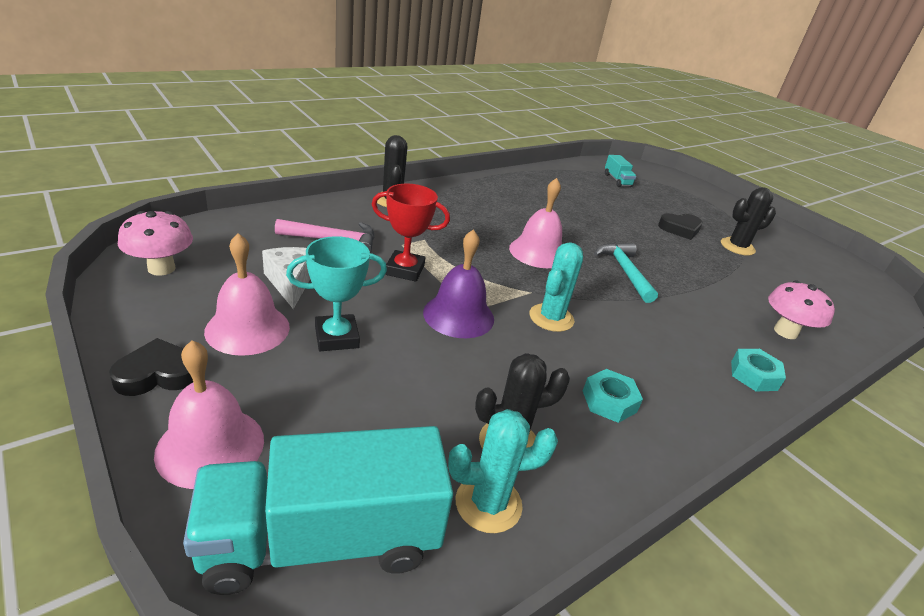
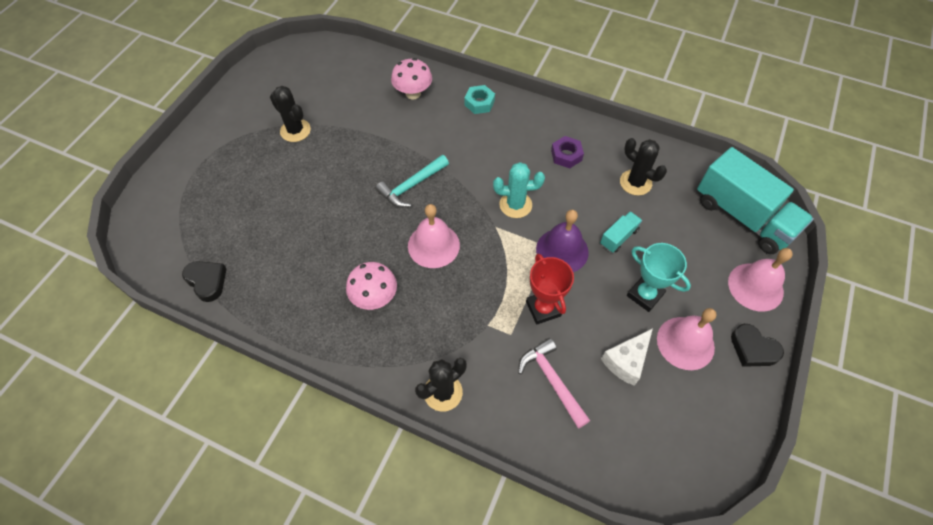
camera: 115 degrees left, 25 degrees up
(161, 268) = (694, 450): pink mushroom -> pink mushroom (374, 297)
(488, 503) = (673, 175): turquoise cactus -> none
(609, 401) = (566, 155): turquoise nut -> purple nut
(617, 180) = (206, 244): turquoise truck -> turquoise truck (619, 237)
(680, 229) = (293, 171): black heart -> black heart (207, 281)

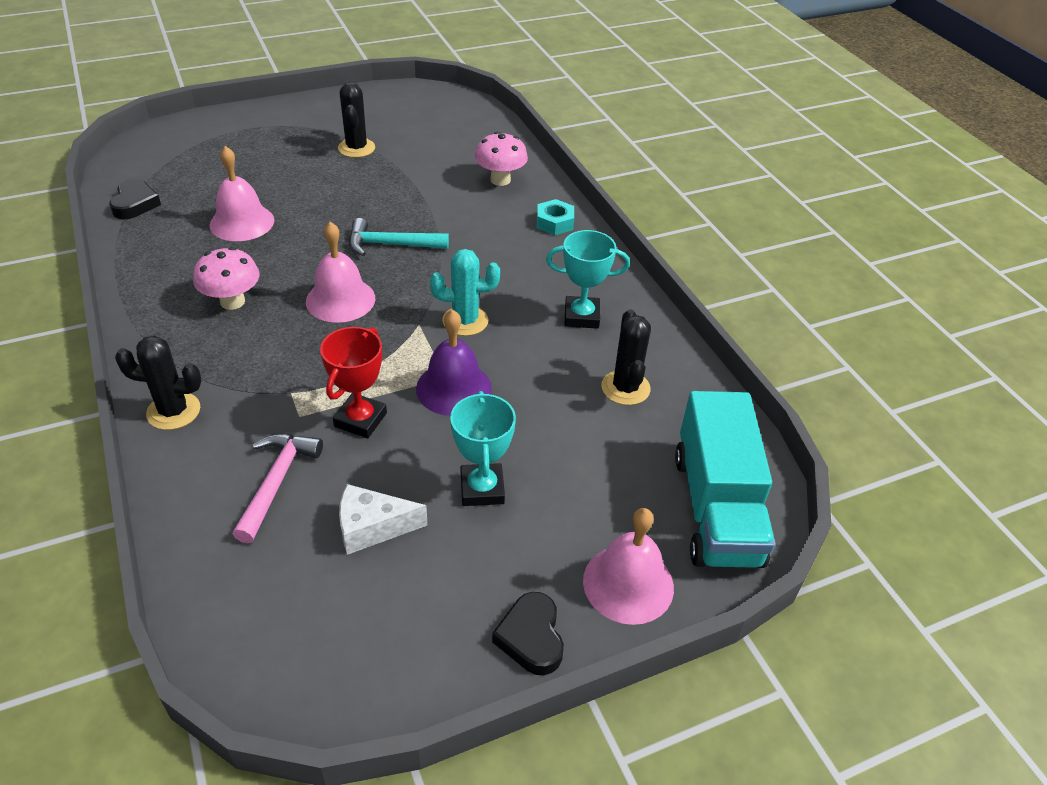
camera: 40 degrees right, 15 degrees down
(515, 205) = (465, 321): turquoise cactus -> turquoise cactus turned 45 degrees counterclockwise
(566, 155) = (581, 316): purple nut -> turquoise trophy
(619, 237) = (532, 420): turquoise truck -> none
(685, 343) = (460, 565): pink bell -> pink bell (242, 222)

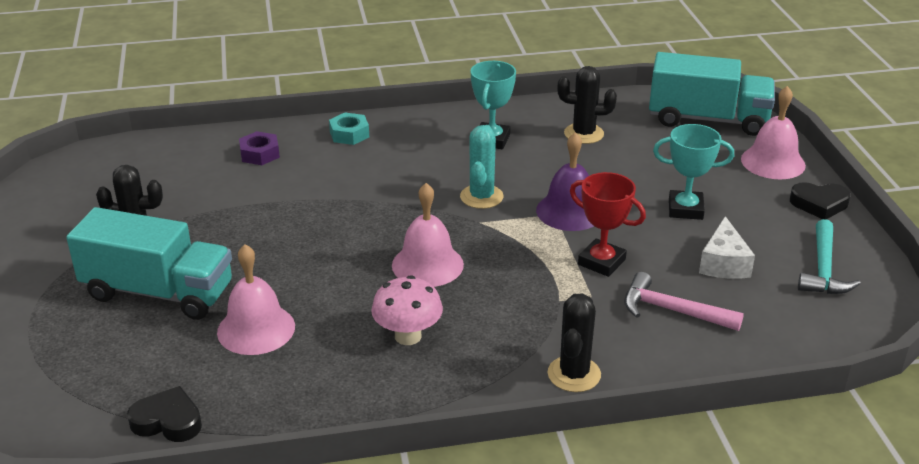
camera: 75 degrees left, 10 degrees down
(287, 170) = (158, 292): none -> turquoise truck
(391, 245) = (346, 228): turquoise hammer -> turquoise hammer (823, 269)
(500, 180) = (260, 154): pink mushroom -> purple nut

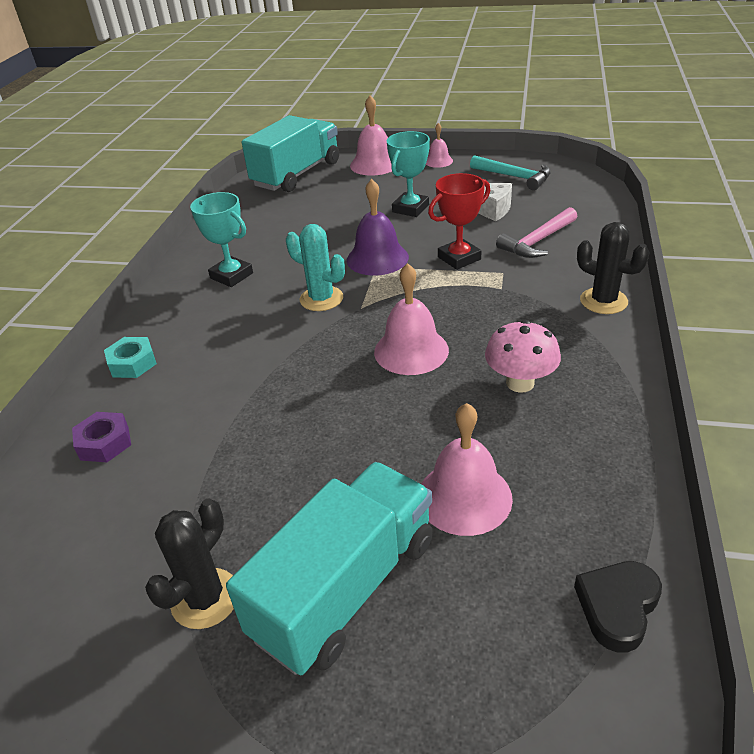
camera: 65 degrees left, 5 degrees up
(583, 134) = (266, 228): black cactus -> none
(819, 204) = (438, 161): black heart -> pink bell

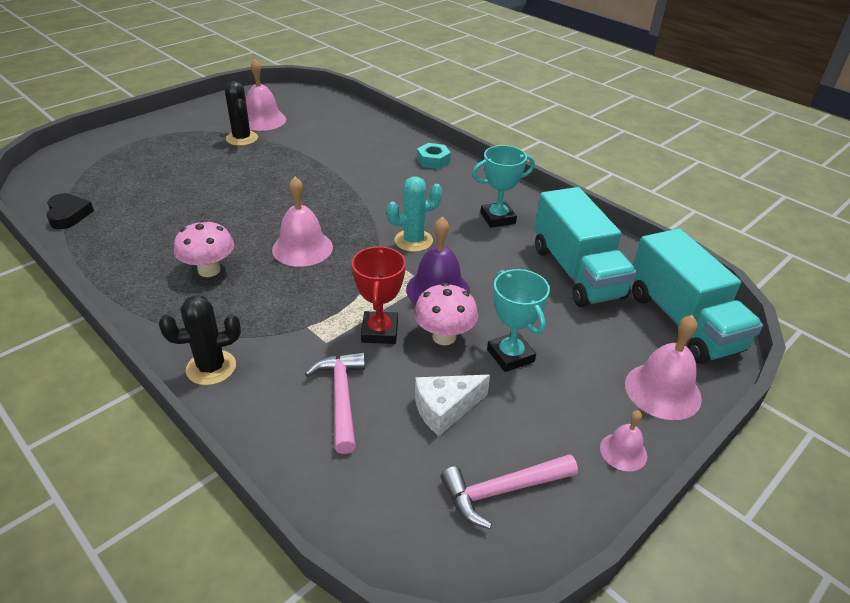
camera: 120 degrees right, 0 degrees up
(104, 443) = (372, 140): purple nut -> none
(346, 587) = (193, 165): turquoise truck -> turquoise truck (576, 272)
(426, 235) = (444, 336): none -> pink mushroom
(464, 497) = (178, 209): pink bell -> pink bell (263, 120)
(514, 177) = (502, 491): turquoise hammer -> pink hammer

